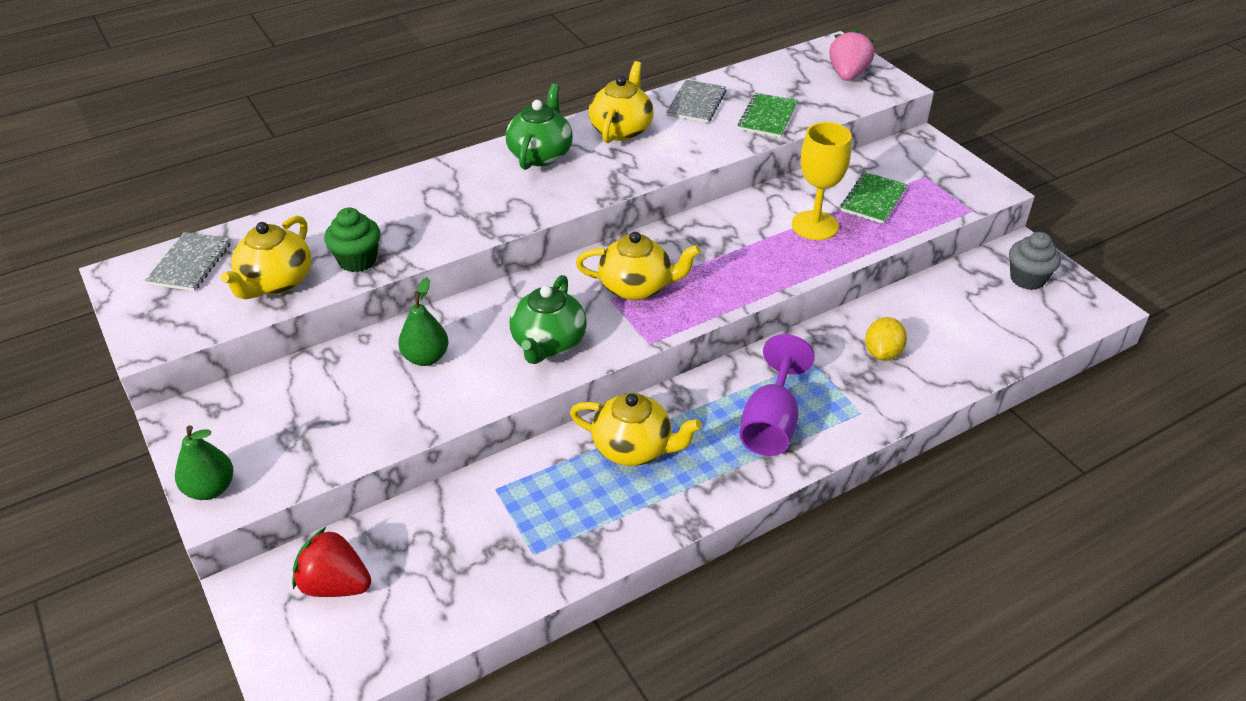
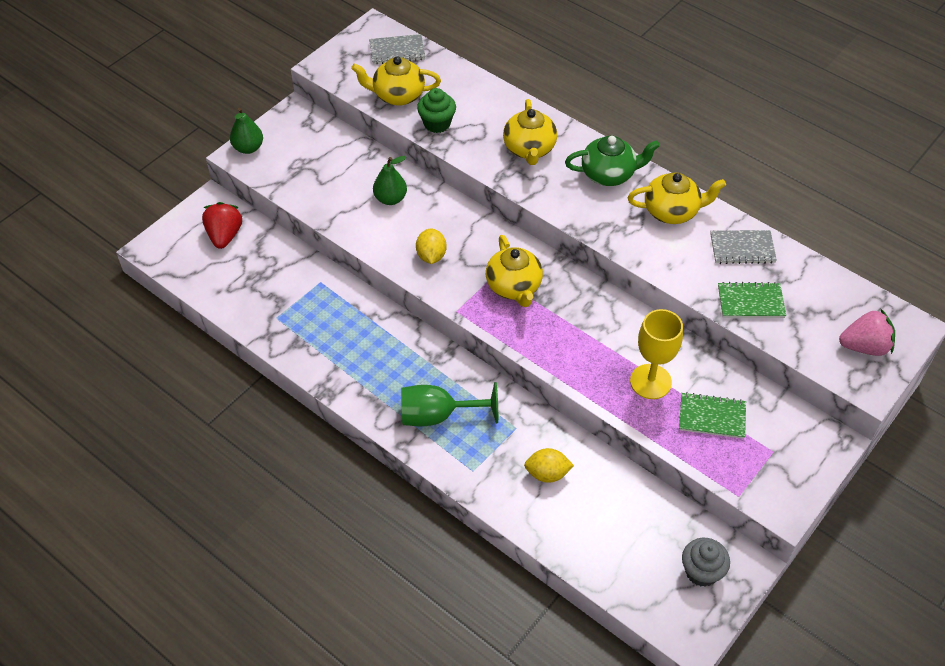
camera: 70 degrees right, 10 degrees up
(548, 343) = (431, 256): green teapot -> yellow lemon
(633, 448) = (382, 342): yellow teapot -> yellow teapot (529, 149)
(771, 423) = (437, 415): purple goblet -> green goblet

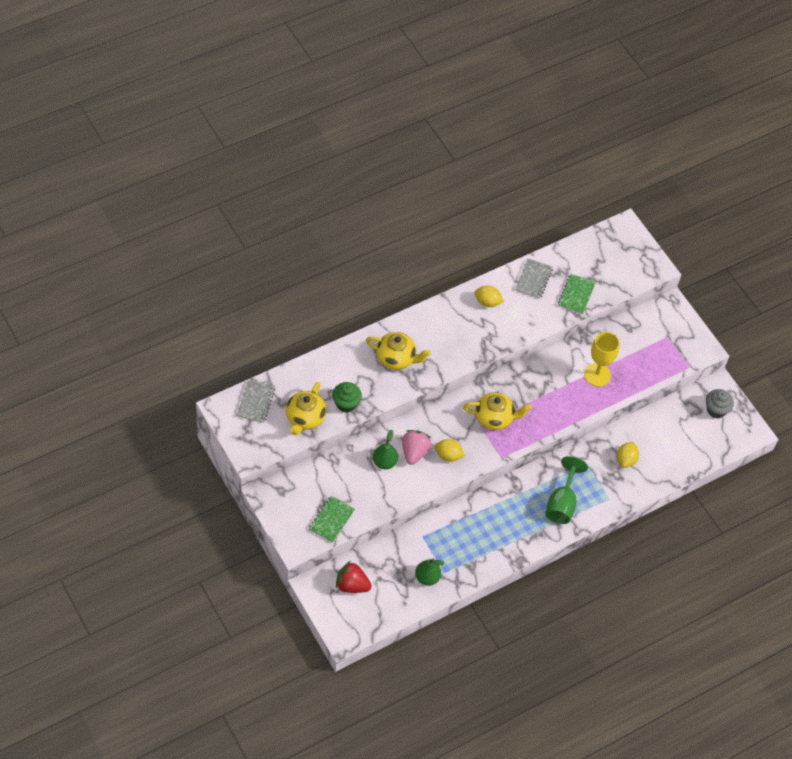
camera: 75 degrees left, 5 degrees up
(248, 148) = (291, 537): green pear -> green pear (427, 577)
(609, 174) = (440, 322): green teapot -> none
(672, 211) = (487, 302): yellow teapot -> yellow lemon
(712, 417) = (633, 355): green notebook -> green notebook (331, 520)
(864, 346) = (629, 256): pink strawberry -> pink strawberry (414, 452)

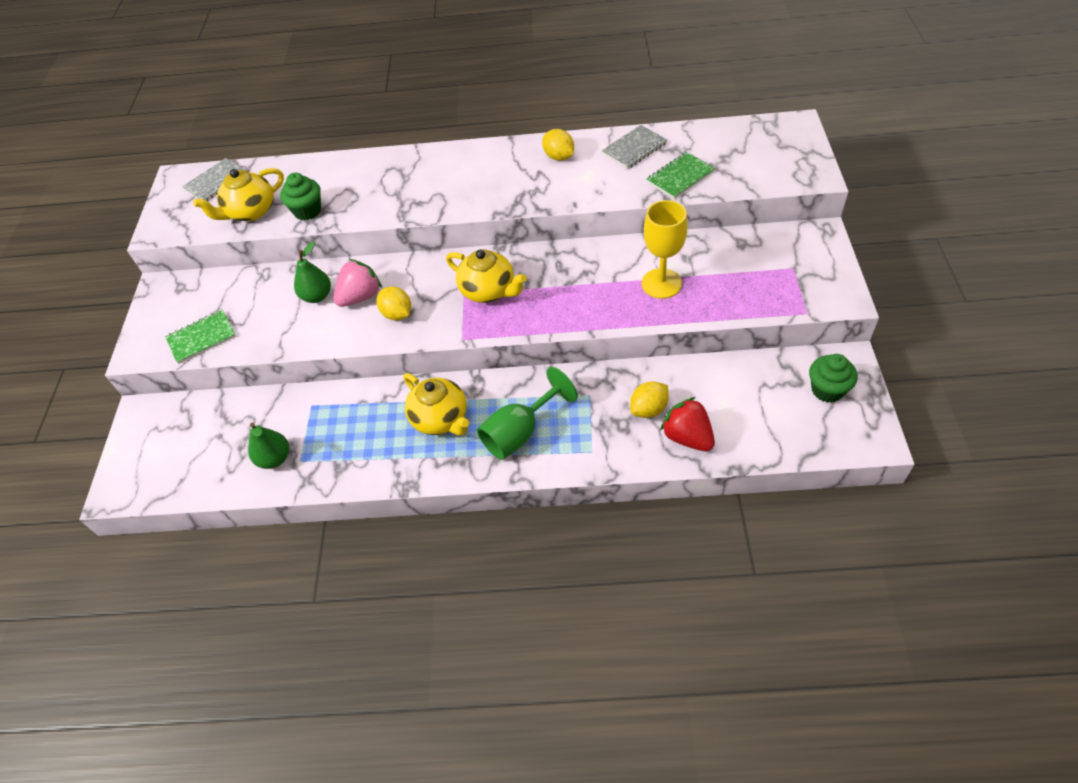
camera: 40 degrees right, 5 degrees down
(352, 585) = (182, 430): red strawberry -> red strawberry (687, 437)
(396, 358) = (404, 183): yellow teapot -> yellow teapot (440, 419)
(716, 410) = (827, 390): grey cupcake -> green cupcake

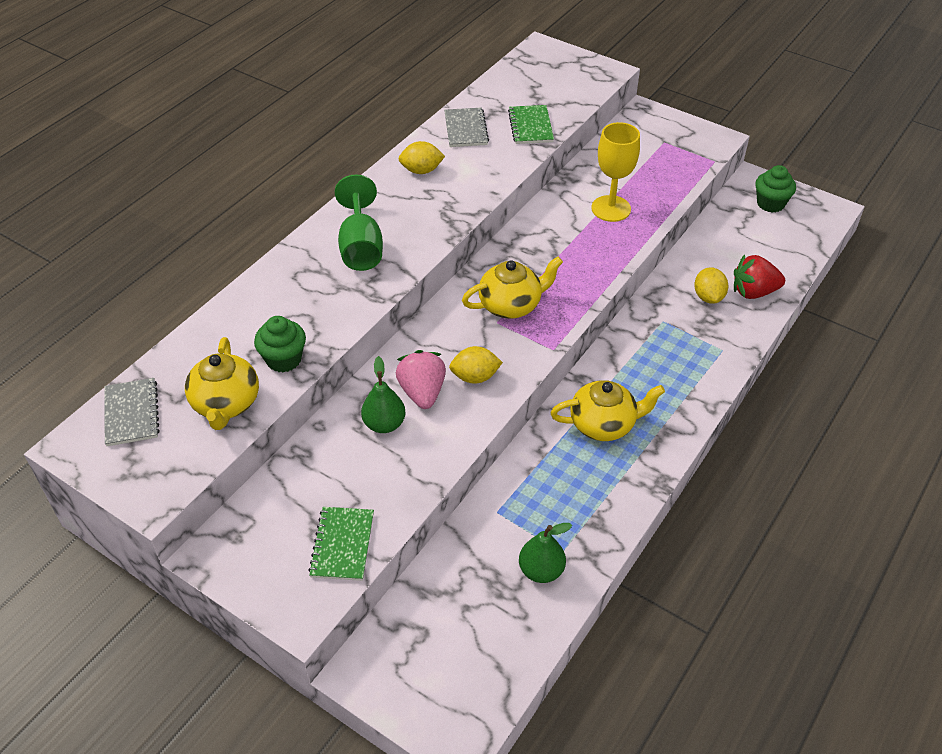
camera: 60 degrees left, 5 degrees down
(520, 432) = (665, 381): green goblet -> green goblet (361, 247)

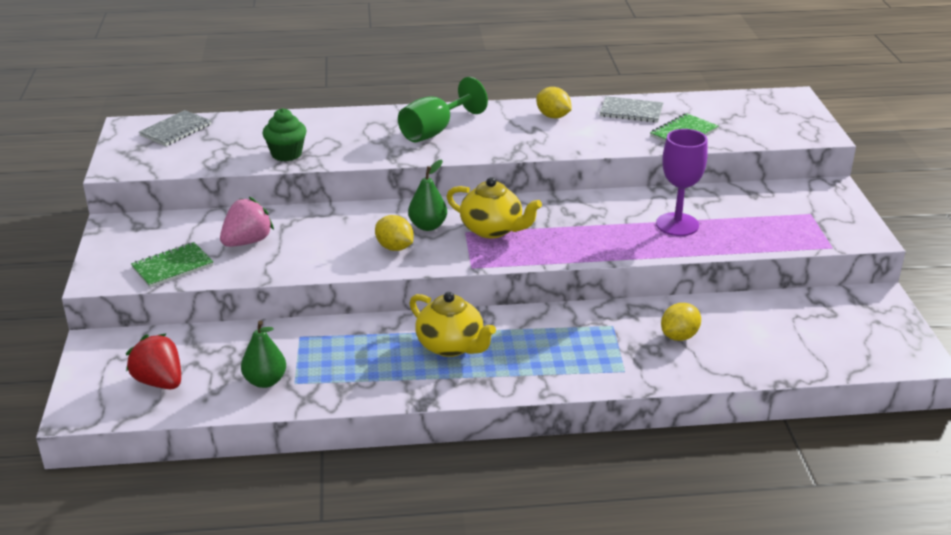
camera: 50 degrees right, 15 degrees down
(226, 404) = (221, 154): yellow teapot -> none
(384, 424) = (300, 233): green pear -> green pear (428, 226)
(422, 392) = (350, 234): pink strawberry -> pink strawberry (247, 242)
(466, 129) = (631, 111): grey notebook -> grey notebook turned 60 degrees clockwise
(611, 209) = (677, 224): yellow goblet -> purple goblet
(753, 292) = (725, 358): red strawberry -> red strawberry (160, 382)
(770, 204) = (863, 320): green cupcake -> none

